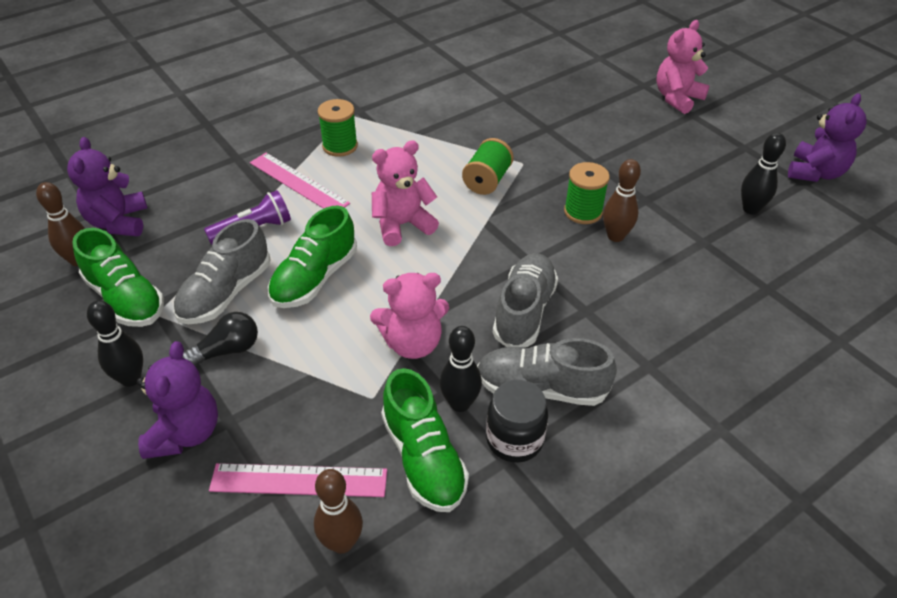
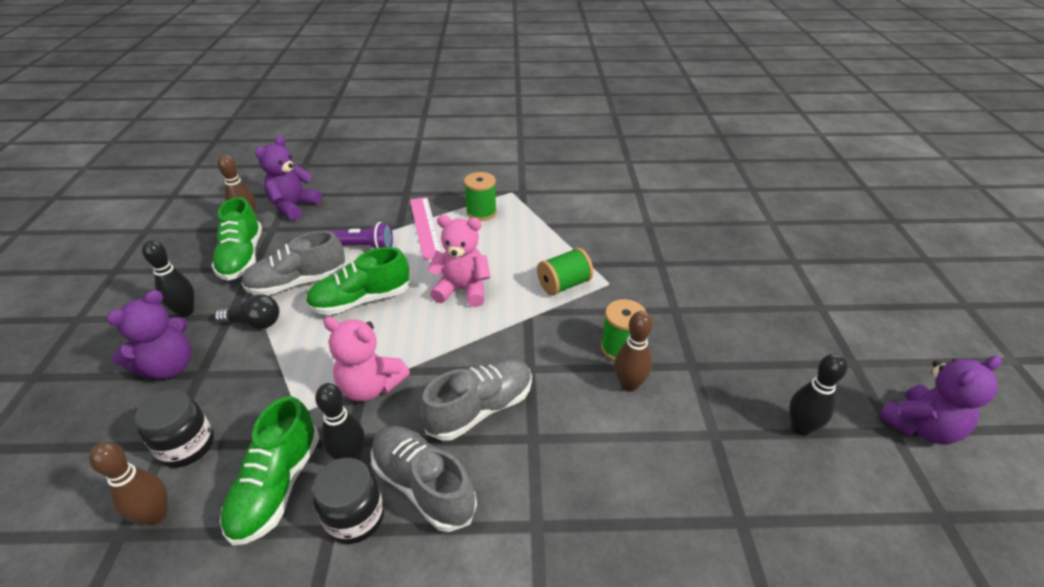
camera: 35 degrees right, 5 degrees down
(299, 480) = (187, 446): pink ruler -> black jar
(677, 98) = (818, 286): pink teddy bear -> none

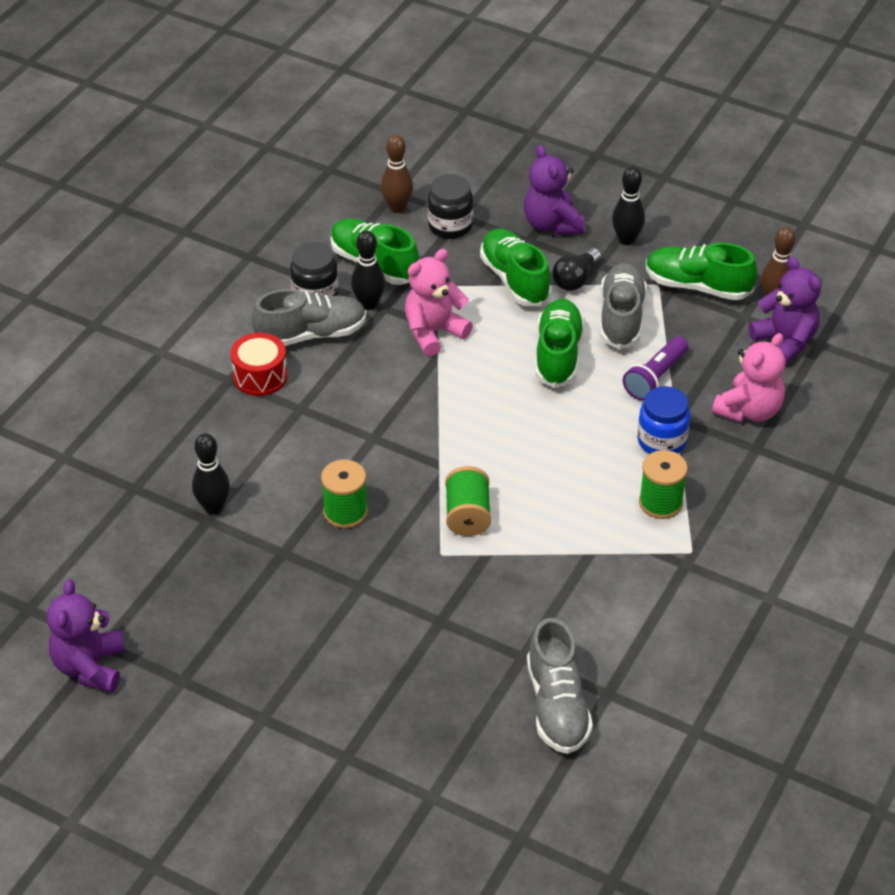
camera: 120 degrees right, 5 degrees up
(268, 361) = (515, 280): none -> green shoe
(425, 227) = (661, 441): pink ruler -> blue jar
(462, 290) = (519, 432): pink teddy bear -> pink teddy bear (749, 410)
(480, 409) = (355, 389): grey shoe -> grey shoe (557, 706)
(513, 498) = (260, 376): none -> red drum
(629, 384) = (300, 494): brown bowling pin -> none
(800, 428) = (163, 581): black bowling pin -> black bowling pin (213, 507)

